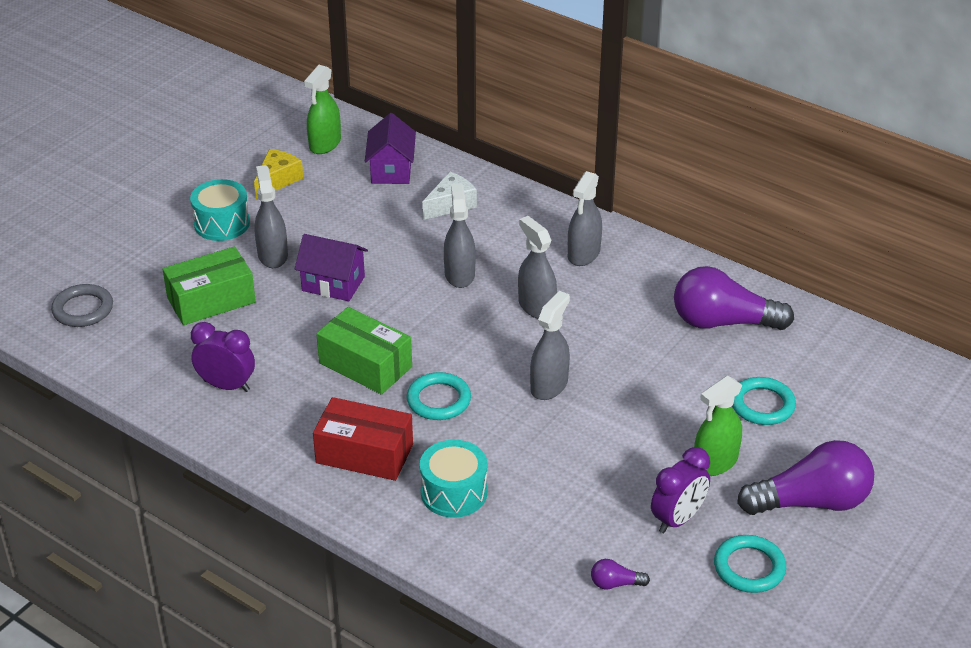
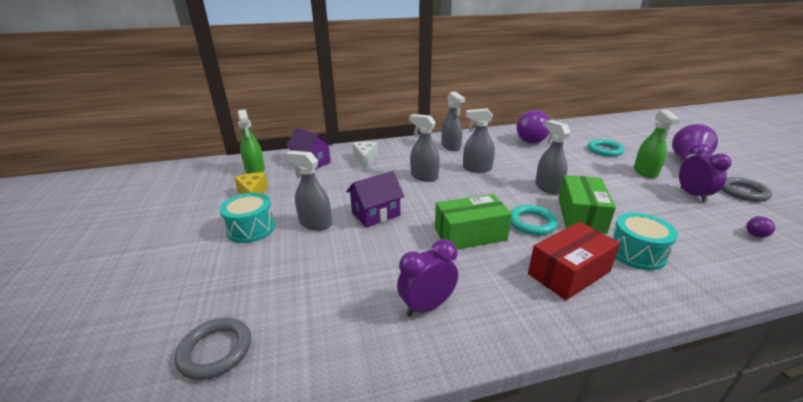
camera: 50 degrees left, 10 degrees down
(211, 300) = (318, 268): green box -> green box (581, 215)
(749, 567) = (742, 192): turquoise ring -> grey ring

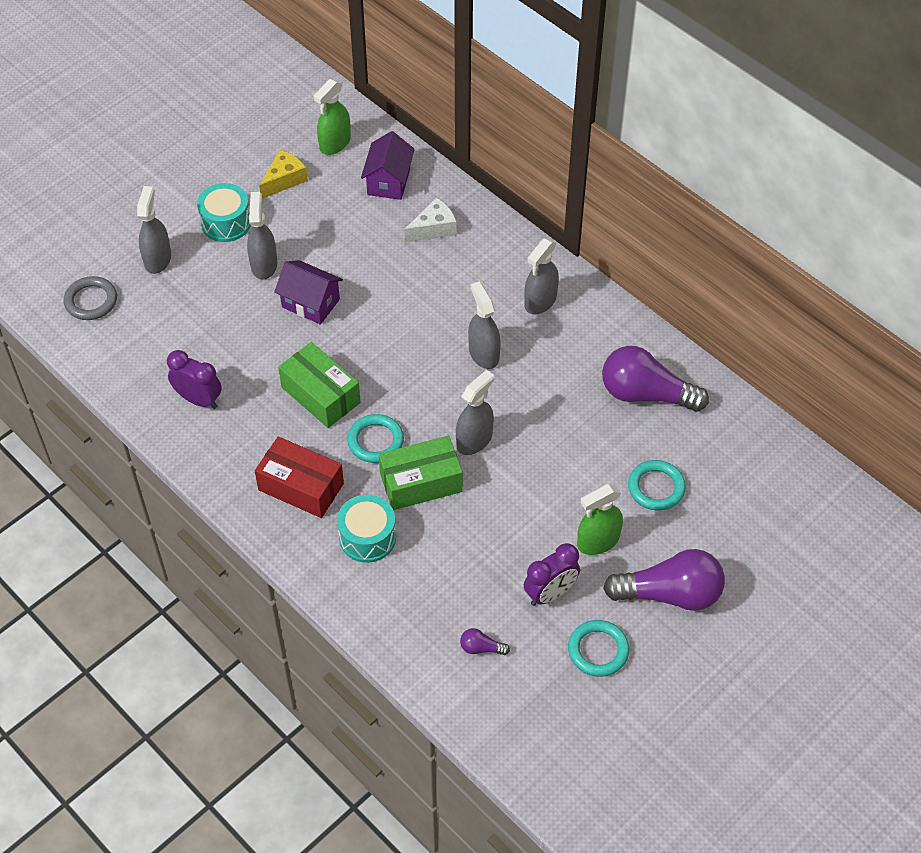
camera: 60 degrees right, 25 degrees up
(424, 176) = (424, 308): grey spray bottle -> grey spray bottle (157, 259)
(742, 192) = (598, 650): grey ring -> turquoise ring

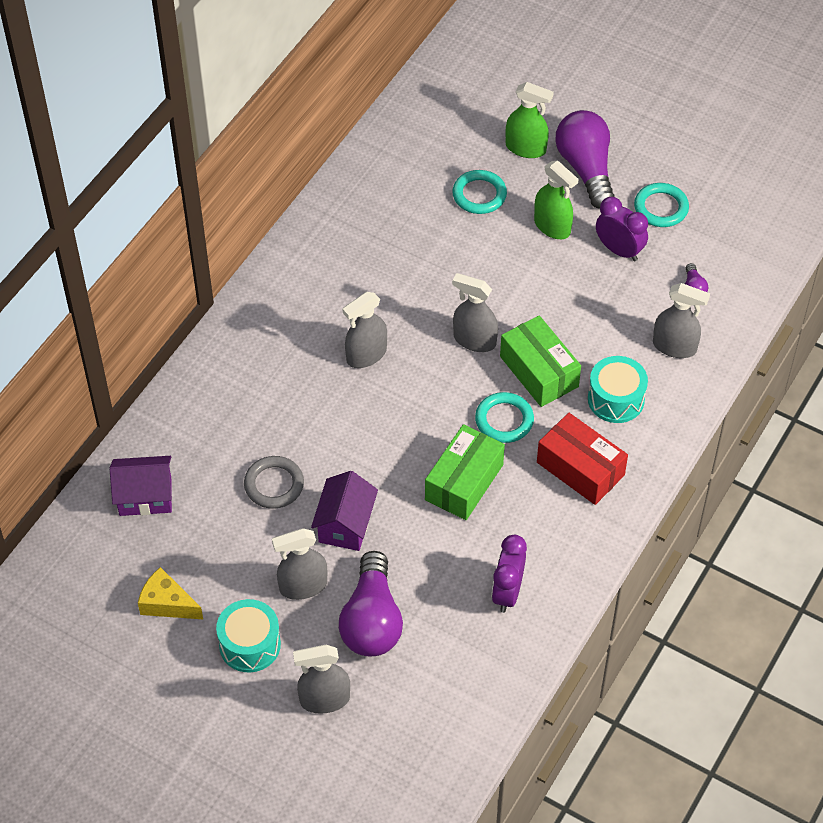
camera: 105 degrees left, 0 degrees up
(91, 301) = (407, 749): grey ring -> grey ring (274, 485)
(301, 487) = (580, 469): red box -> red box turned 60 degrees counterclockwise
(335, 143) = (95, 567): green spray bottle -> green spray bottle (526, 148)
(434, 228) = (207, 436): white cheese -> none
(540, 301) = (283, 322): grey spray bottle -> grey spray bottle (674, 346)
(646, 394) = (375, 218): purple light bulb -> purple light bulb (372, 620)

